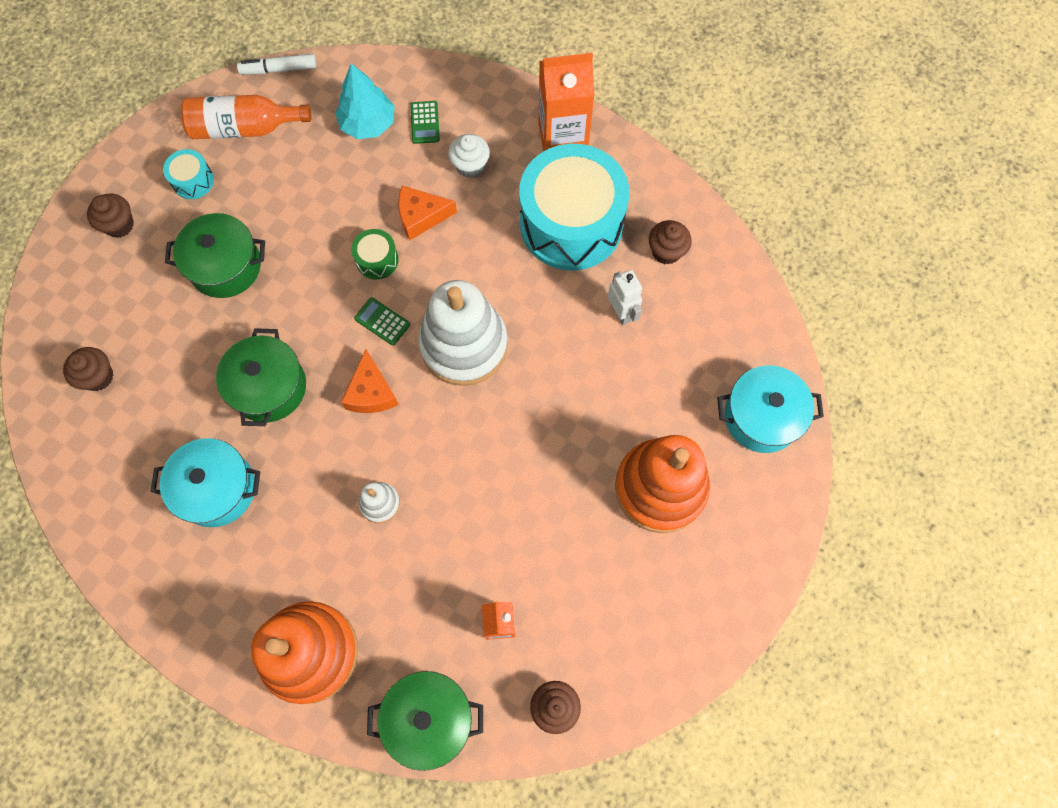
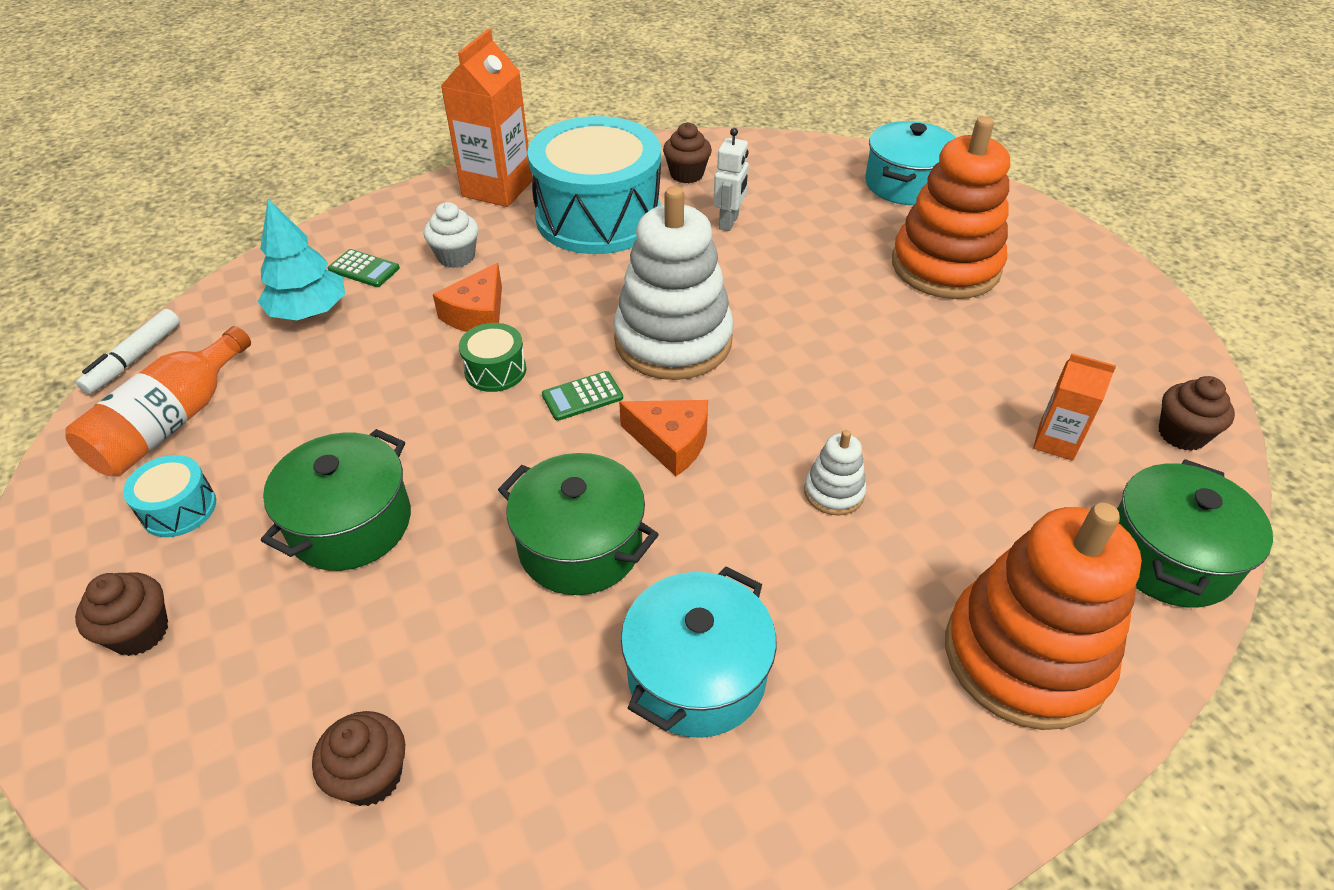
camera: 60 degrees left, 25 degrees down
(621, 312) = (729, 222): white robot -> white robot turned 105 degrees clockwise

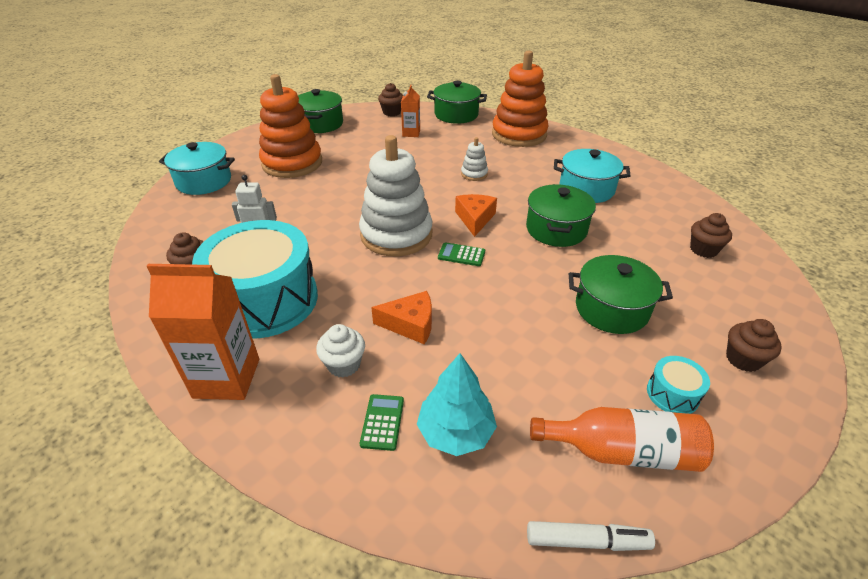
camera: 110 degrees left, 5 degrees down
(495, 370) = (461, 296): green drum -> none
(582, 396) = (461, 255): green calculator -> green calculator turned 150 degrees clockwise
(1115, 317) = (320, 124): none -> green pot

